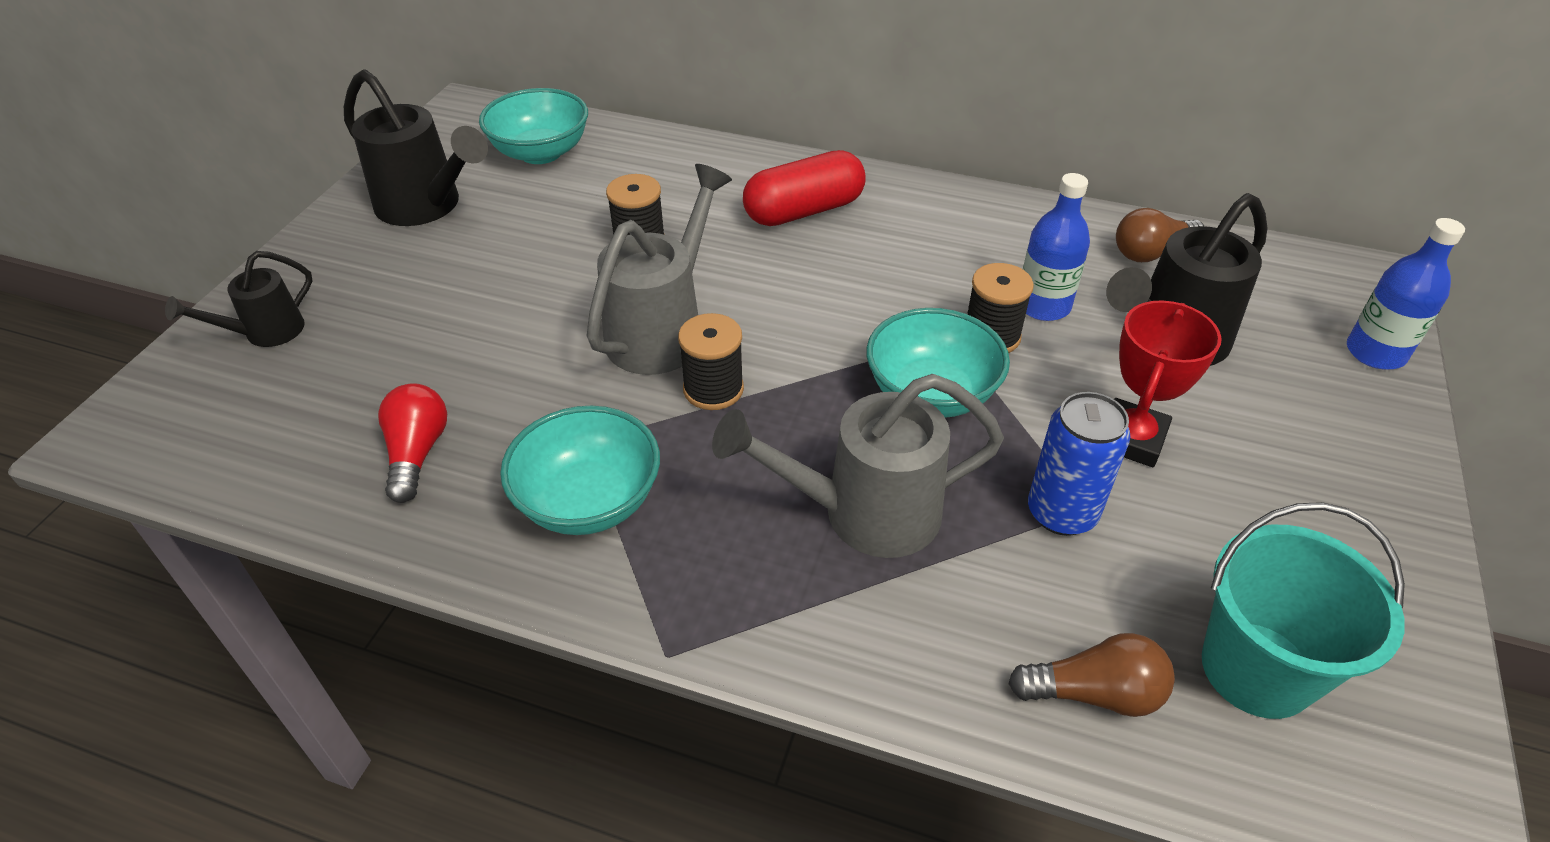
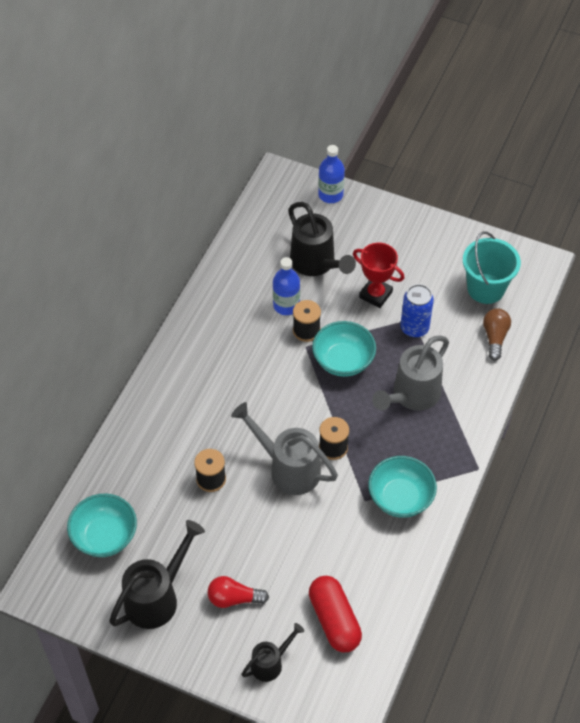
camera: 85 degrees left, 10 degrees up
(266, 333) = (270, 663): black watering can -> black watering can turned 90 degrees counterclockwise
(417, 453) = (367, 572): red light bulb -> red light bulb (234, 598)
(804, 211) = (192, 397): red capsule -> red capsule (334, 620)
(864, 513) = (412, 395): grey watering can -> grey watering can turned 45 degrees clockwise
(1151, 252) = (250, 252): brown light bulb -> none

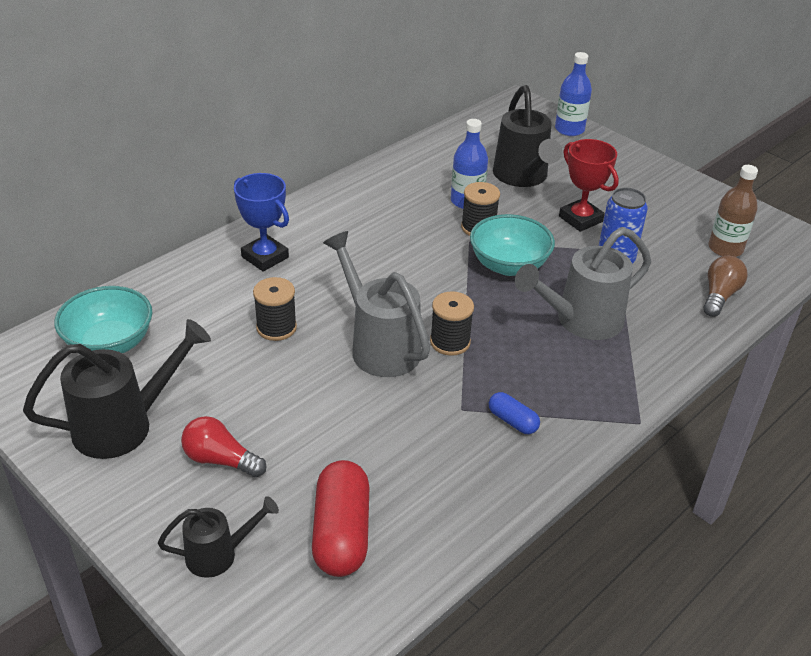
camera: 20 degrees right, 15 degrees down
(167, 417) = (265, 257): none -> blue trophy
(400, 498) = (512, 421): turquoise bowl -> blue capsule
(485, 288) = (725, 248): turquoise bucket -> brown bottle

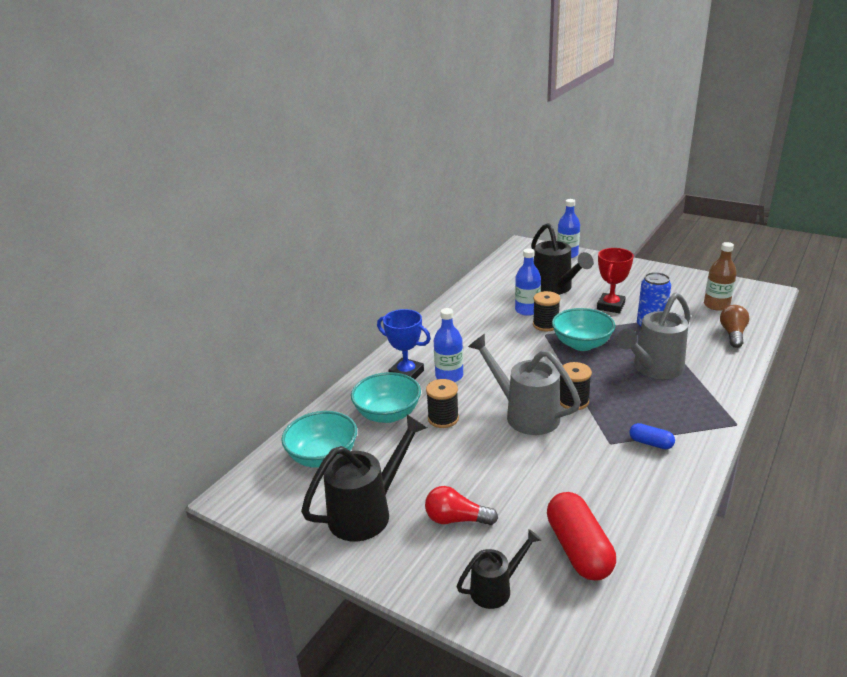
camera: 10 degrees left, 10 degrees down
(213, 306) = (388, 414): none -> turquoise bowl
(315, 272) = (449, 376): none -> blue bottle
(580, 219) = (610, 306): red trophy -> red trophy turned 75 degrees clockwise

